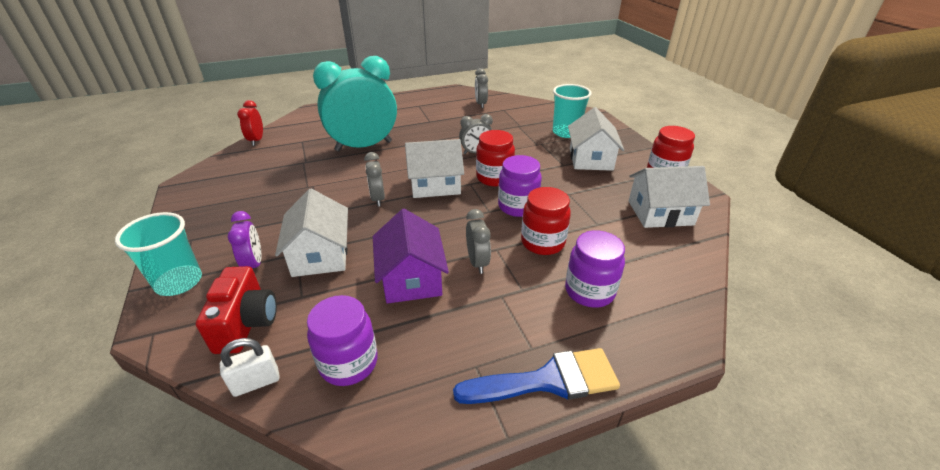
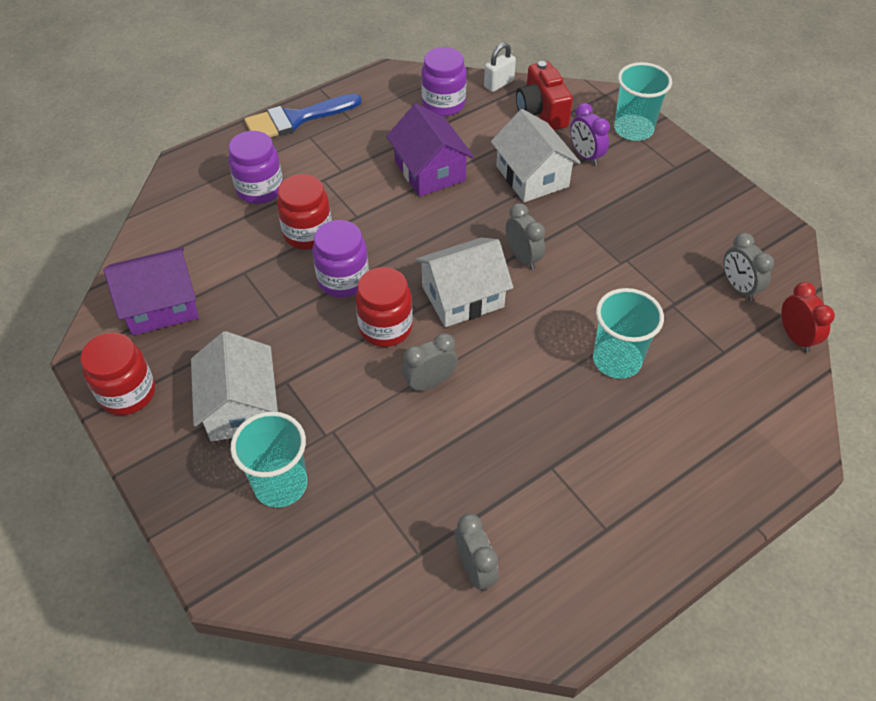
camera: 165 degrees right, 15 degrees up
(363, 146) = (617, 360): turquoise clock -> turquoise cup
(477, 262) = (372, 198): grey clock -> grey clock (738, 287)
(660, 213) = (161, 305): white house -> purple house

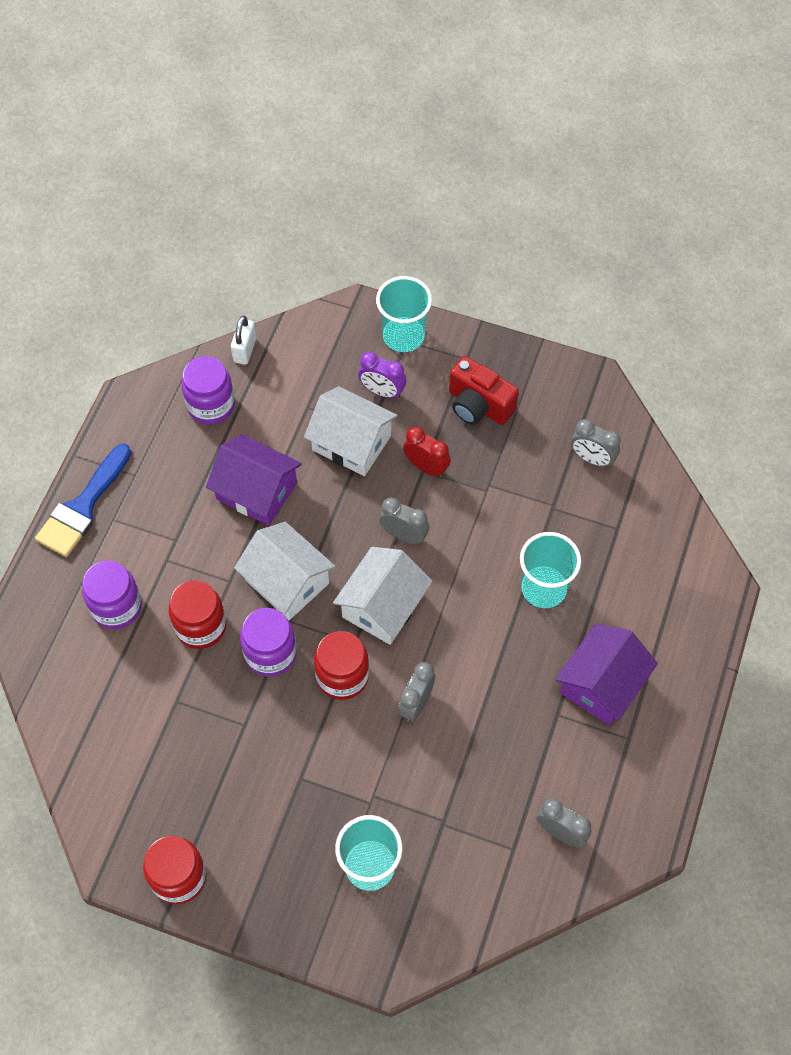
camera: 35 degrees left, 10 degrees up
(161, 305) = (132, 780): purple house -> purple house (602, 684)
(240, 406) = (283, 824): white house -> white house (287, 581)
(541, 112) = (308, 363): red camera -> red camera (478, 405)
(795, 337) = (660, 481): red clock -> red clock (426, 467)

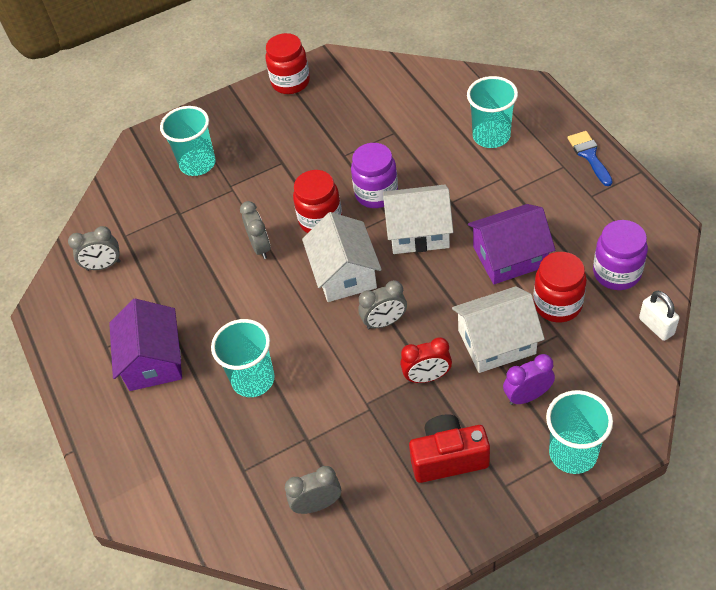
camera: 140 degrees right, 10 degrees down
(83, 507) = (589, 155): blue brush -> blue brush, size x0.64
(116, 607) = (491, 136): purple jar -> turquoise cup
(201, 626) = (433, 169): red jar -> red jar (557, 304)

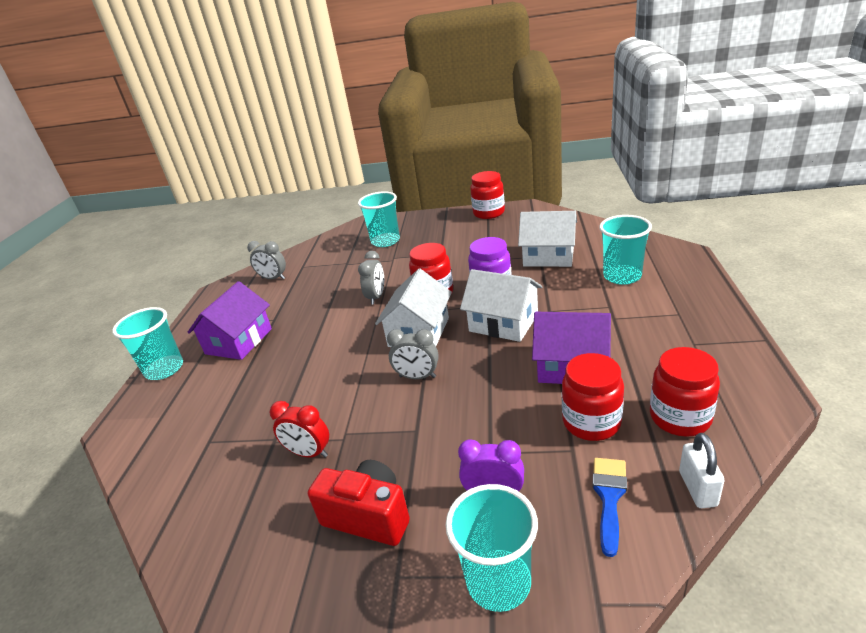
camera: 30 degrees right, 20 degrees down
(253, 379) = (284, 379): turquoise cup -> turquoise cup (164, 369)
(317, 504) = (227, 498): grey clock -> none
(427, 377) = (413, 434): red clock -> red clock (309, 453)
(496, 342) = (502, 431): white house -> white house (548, 256)
(589, 155) = (712, 312): blue brush -> blue brush (609, 497)
(616, 273) = (680, 418): purple jar -> red jar

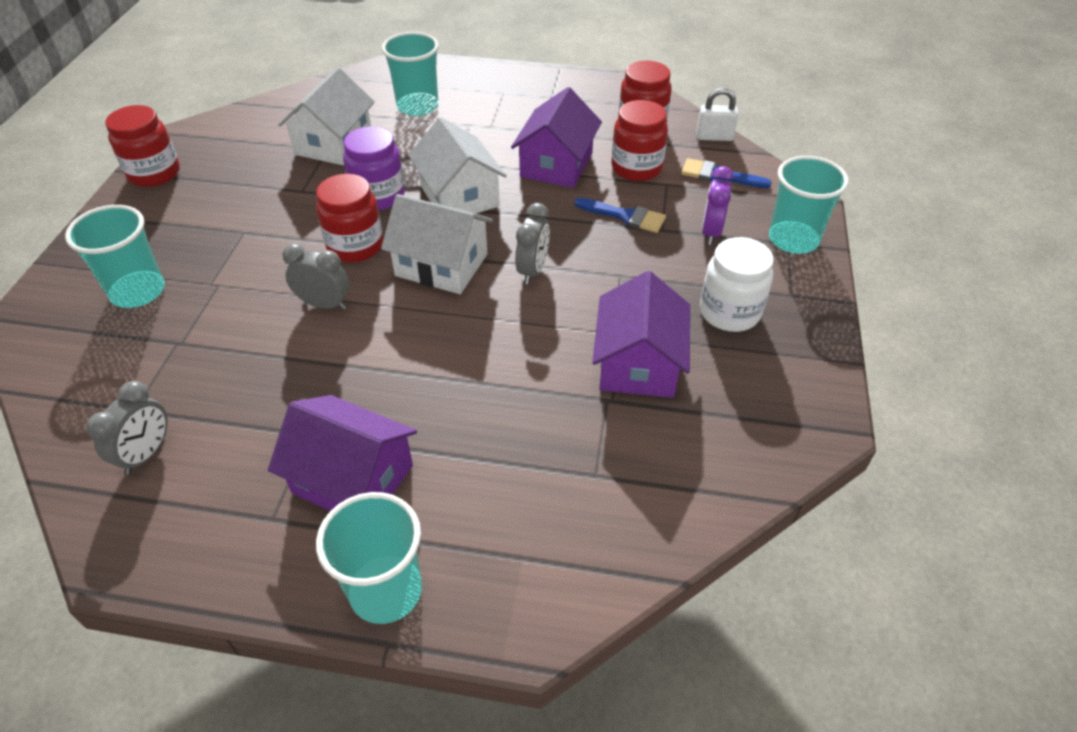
camera: 90 degrees left, 15 degrees up
(309, 453) = (638, 363): red clock -> purple house
(368, 516) = (729, 312): red camera -> white jar
(503, 323) = (459, 196): white house -> white house turned 60 degrees counterclockwise
(504, 423) = (625, 216): none -> blue brush

